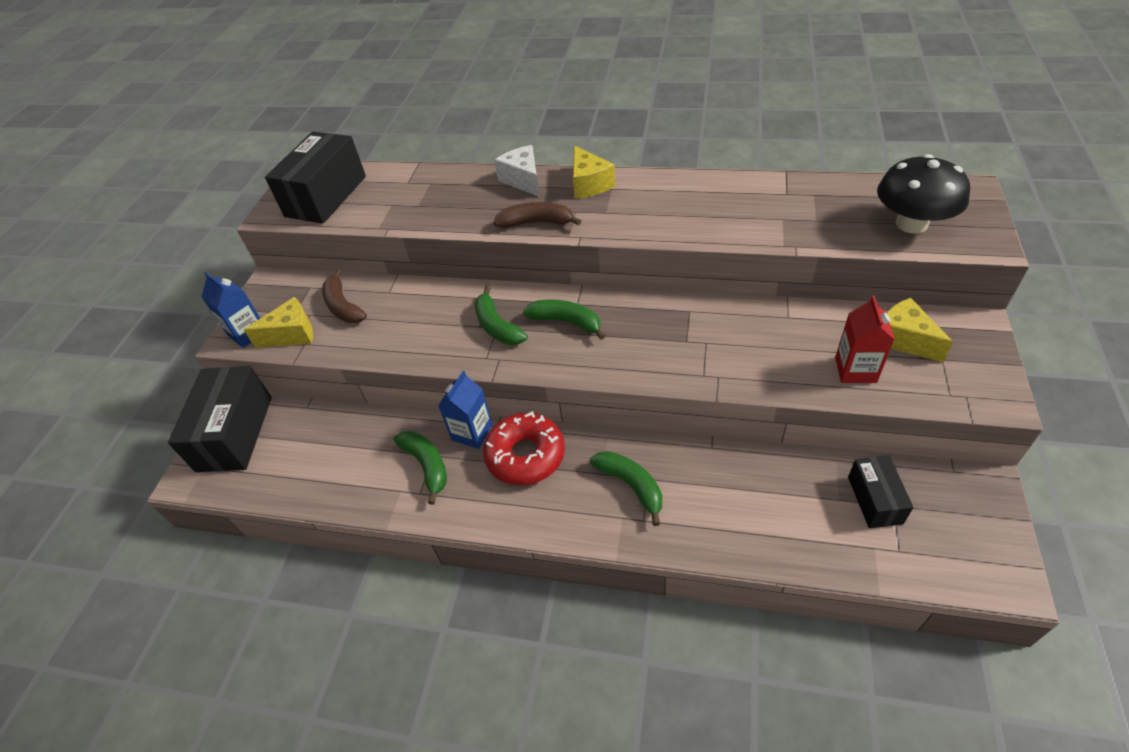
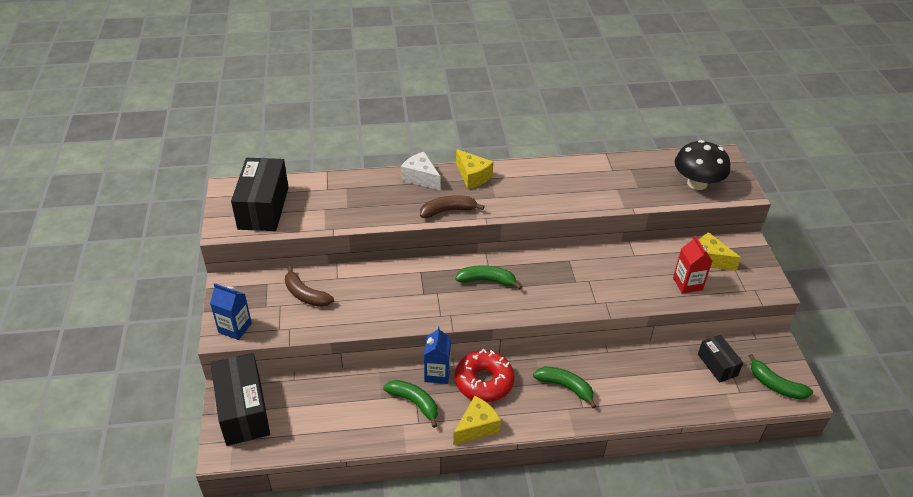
camera: 25 degrees left, 5 degrees down
(292, 334) = (274, 323): yellow cheese -> yellow cheese (476, 427)
(497, 326) = (437, 291): green banana -> green banana (775, 385)

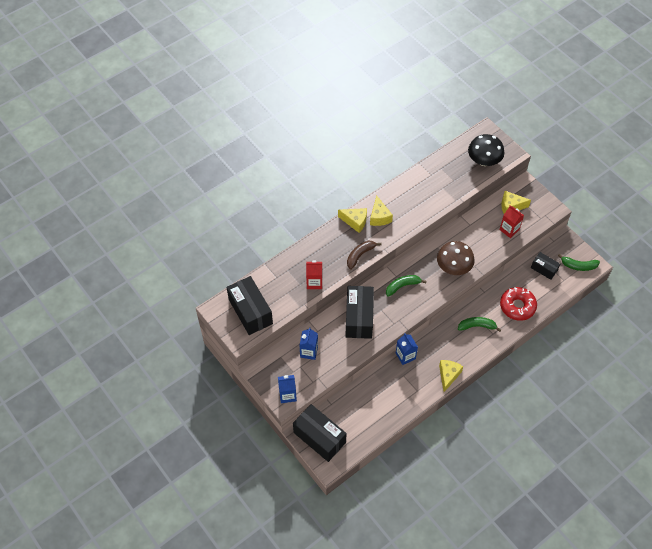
camera: 30 degrees left, 15 degrees up
(305, 295) = (309, 351): brown banana -> blue carton
(366, 213) = (314, 282): none -> red carton
(400, 288) = (359, 318): none -> black box
(414, 403) = (406, 380): green banana -> none
(420, 178) = (325, 239): white cheese -> none
(484, 381) = (433, 347): red donut -> red donut (517, 306)
(507, 184) = (379, 217): none -> yellow cheese
(574, 291) = (453, 267): none -> brown mushroom

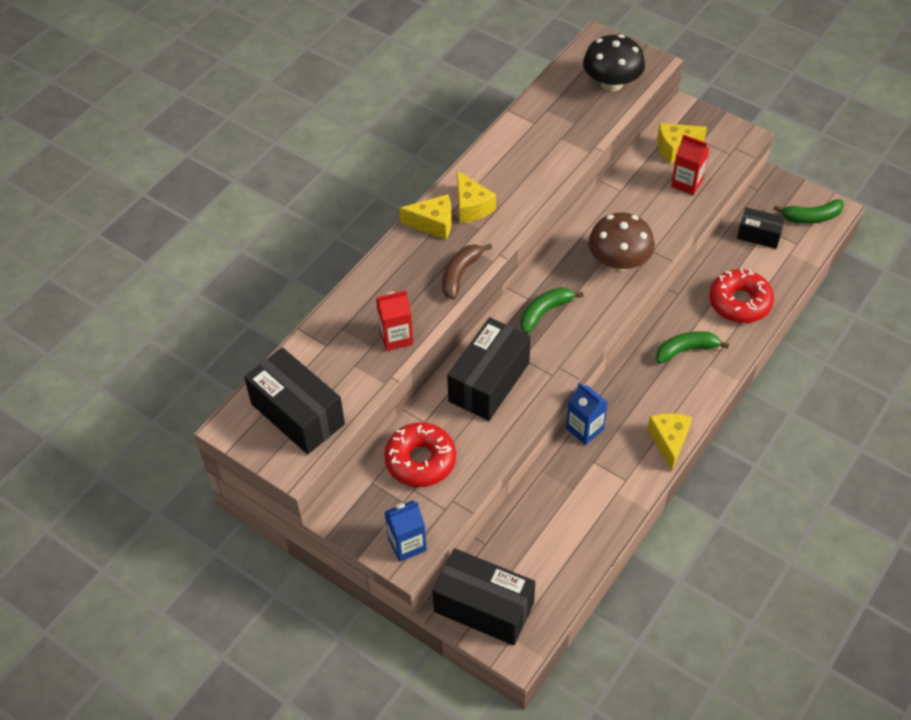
camera: 15 degrees left, 5 degrees down
(309, 351) = (420, 460): blue carton -> red donut
(359, 318) = (489, 382): black box -> black box turned 45 degrees clockwise

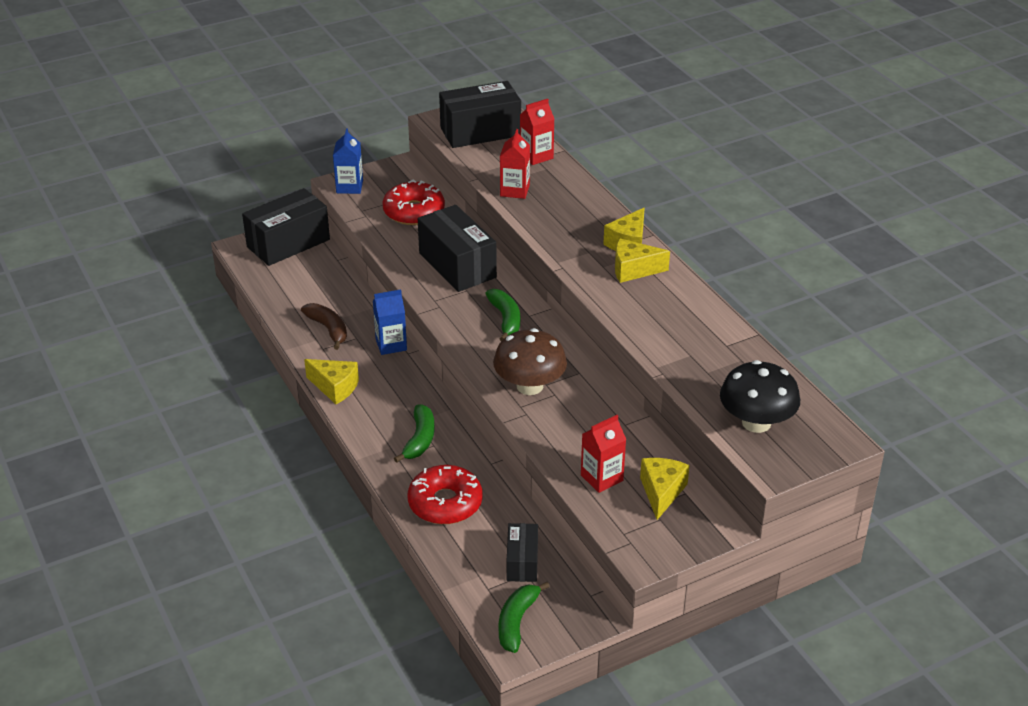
camera: 115 degrees right, 15 degrees down
(322, 346) = (536, 156): none -> red carton
(460, 274) = (556, 240): brown banana -> brown banana (328, 329)
(759, 235) = (522, 562): black box -> black box turned 45 degrees counterclockwise

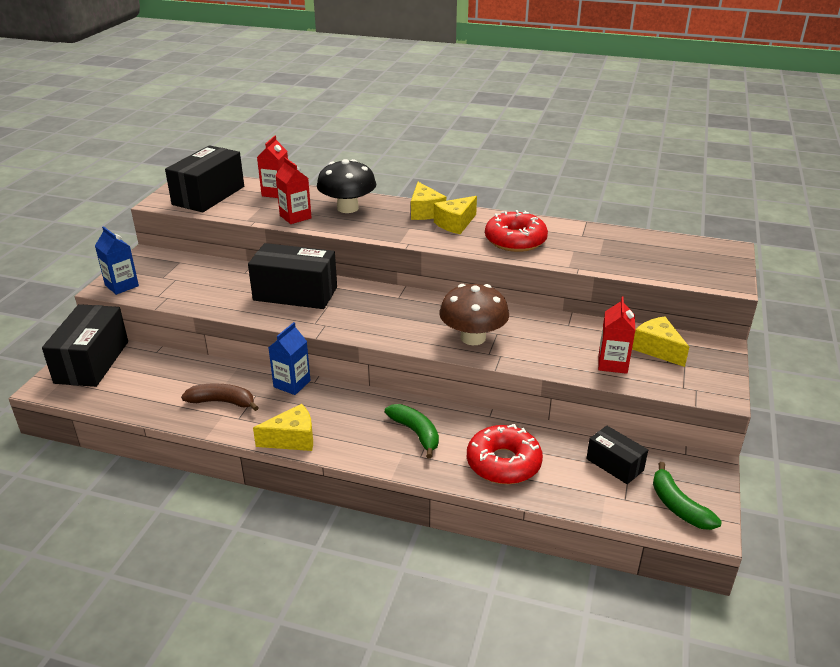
camera: 45 degrees left, 5 degrees down
(414, 212) = (204, 277): red donut -> red donut (515, 240)
(505, 319) = (386, 308): green banana -> none
(756, 422) = (675, 264): black mushroom -> black mushroom (347, 208)

